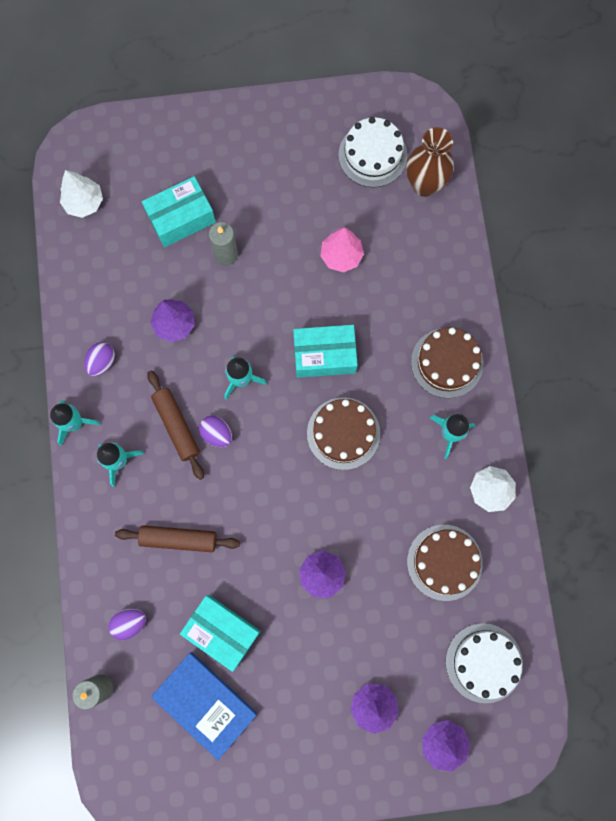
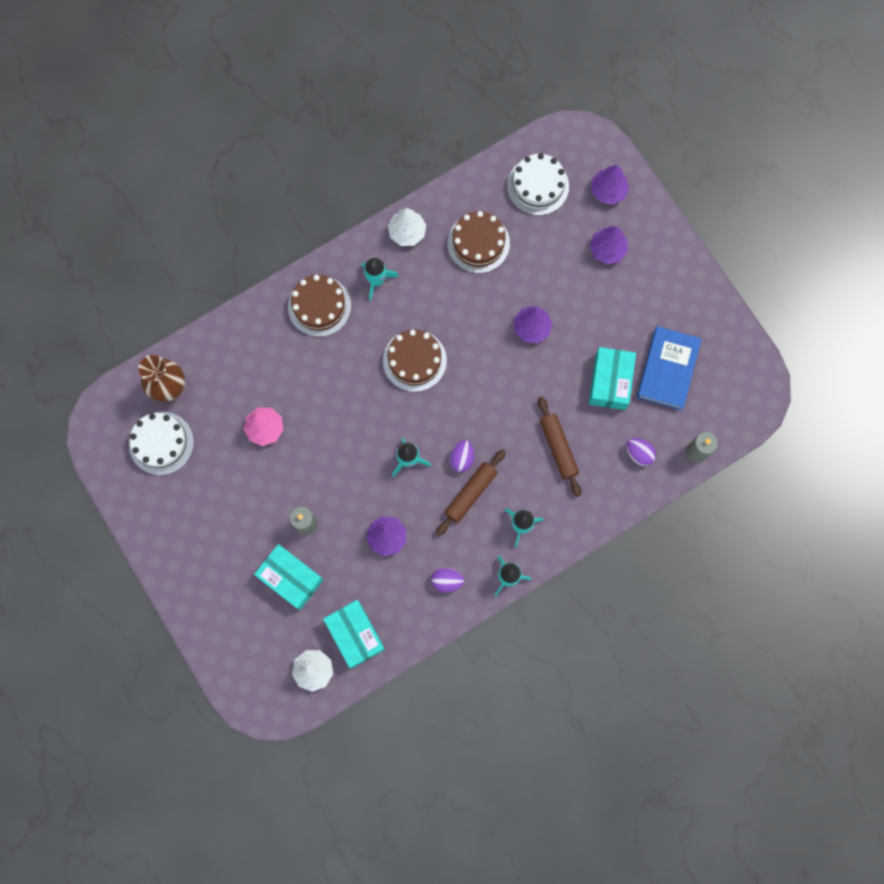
camera: 115 degrees left, 0 degrees up
(324, 355) = (357, 404): turquoise box -> turquoise box (355, 634)

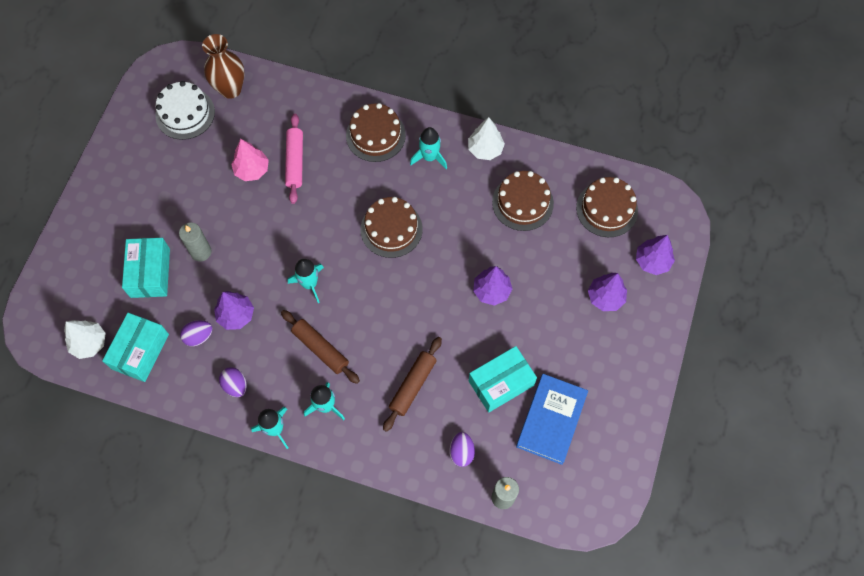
camera: 50 degrees right, 10 degrees down
(287, 388) = (295, 162): none -> pink rolling pin
(462, 458) = (343, 321): purple egg -> purple egg (199, 336)
(470, 493) = (320, 349): brown rolling pin -> brown rolling pin turned 45 degrees clockwise
(538, 186) = (607, 209): white cake -> brown cake
(668, 369) = (551, 420): blue book -> blue book turned 45 degrees counterclockwise

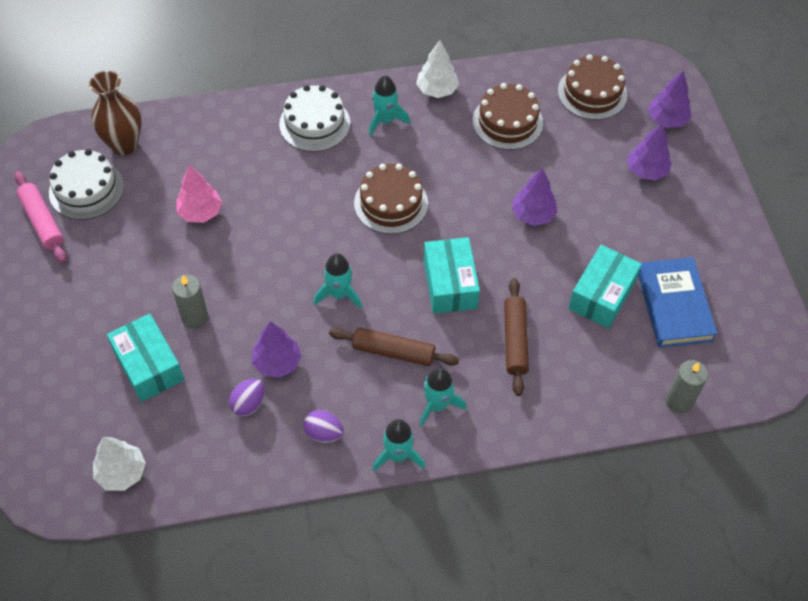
camera: 30 degrees left, 10 degrees down
(140, 351) = (189, 452): turquoise box -> turquoise box (450, 284)
(295, 162) = (243, 184): pink rolling pin -> pink rolling pin (42, 222)
(375, 135) = (314, 123): brown cake -> white cake
(461, 452) = (608, 379): purple egg -> none

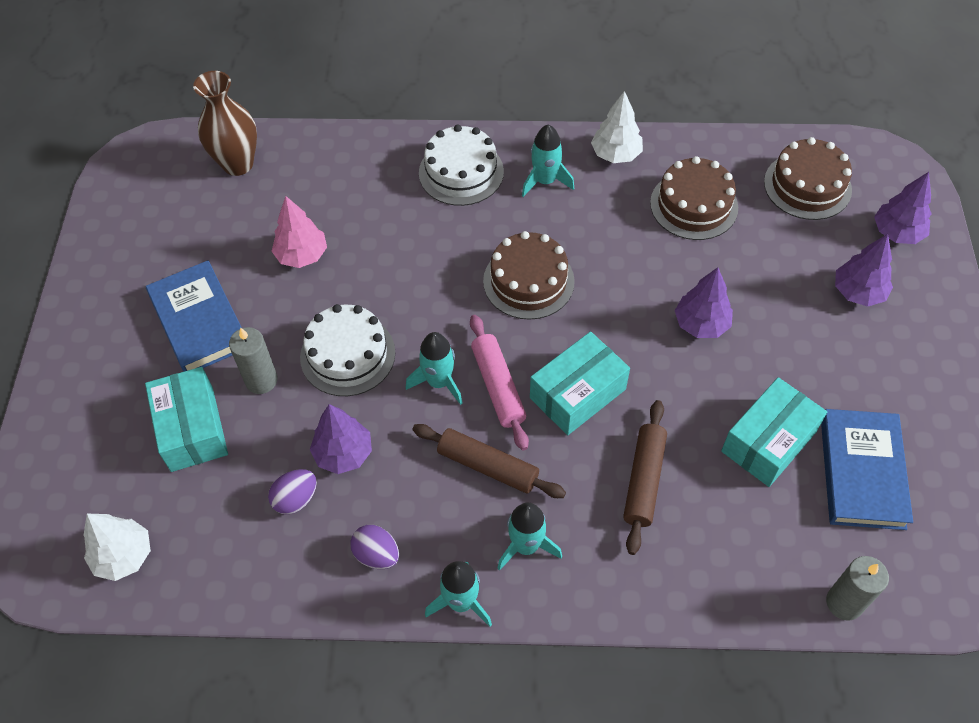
camera: 15 degrees right, 0 degrees up
(42, 222) = (122, 237): pink rolling pin -> pink rolling pin (498, 386)
(86, 189) = (181, 208): white cake -> white cake (347, 355)
(129, 279) = (199, 321): none -> blue book
(450, 284) = (577, 393): turquoise box -> turquoise box turned 45 degrees clockwise

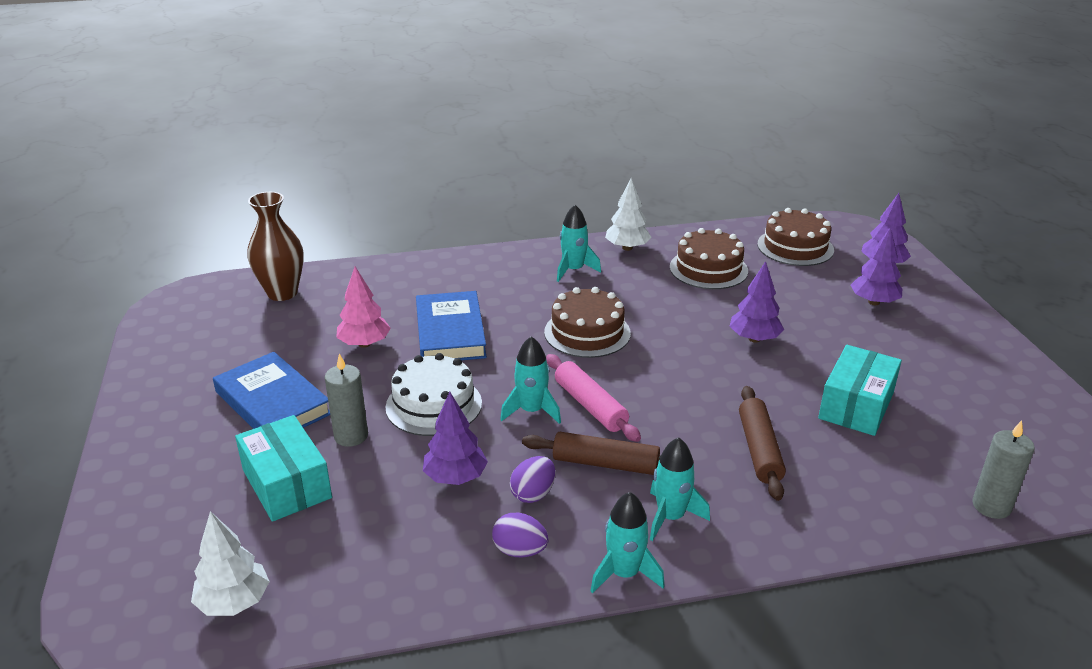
camera: 15 degrees left, 25 degrees down
(296, 499) = (417, 521): purple egg -> purple egg (533, 494)
(461, 172) = (496, 274): white cake -> none
(577, 393) = (667, 399): turquoise box -> none
(862, 472) = (948, 413): blue book -> blue book (450, 332)

